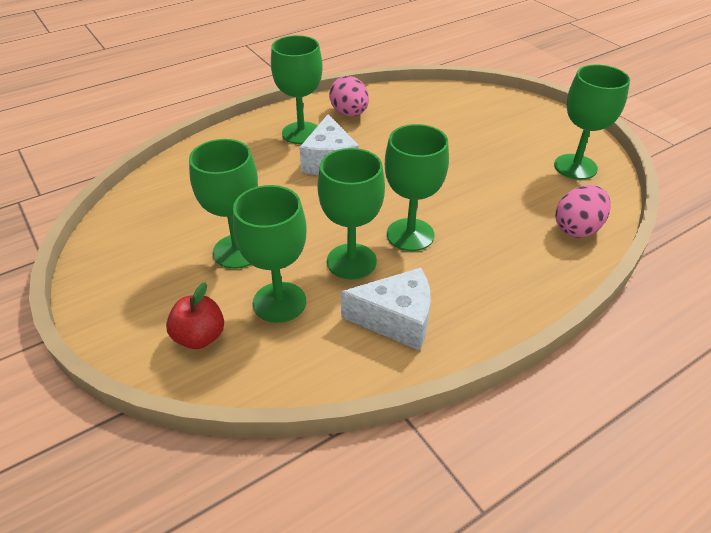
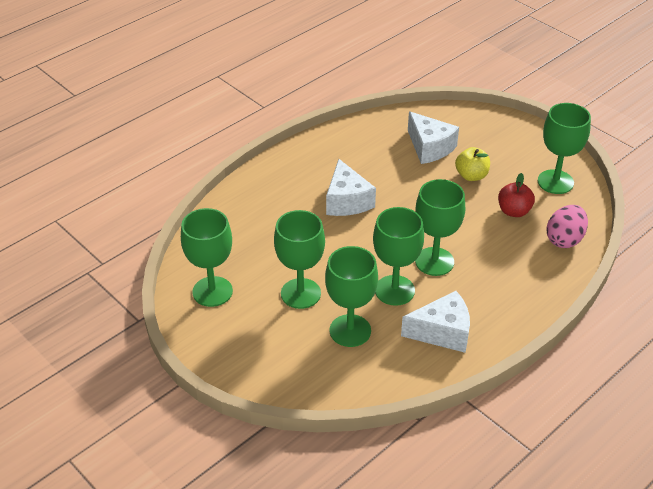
camera: 10 degrees left, 0 degrees up
(200, 337) = (300, 365): red apple -> red apple (514, 211)
(301, 133) = (312, 175): green goblet -> green goblet (212, 291)
(349, 113) = (348, 148): pink egg -> none
(438, 120) = (430, 147): none -> white cheese
(477, 151) = (471, 176): none -> yellow apple

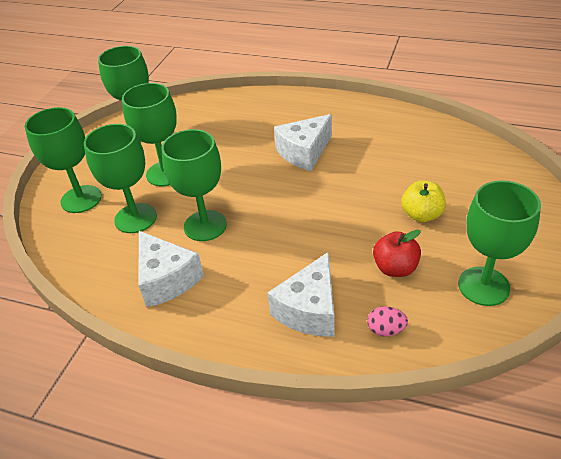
camera: 65 degrees right, 0 degrees up
(430, 147) = (434, 171): white cheese -> white cheese (309, 310)
(434, 261) = (265, 237): green goblet -> green goblet (81, 199)
(564, 239) = (386, 330): pink egg -> pink egg, size x0.57

